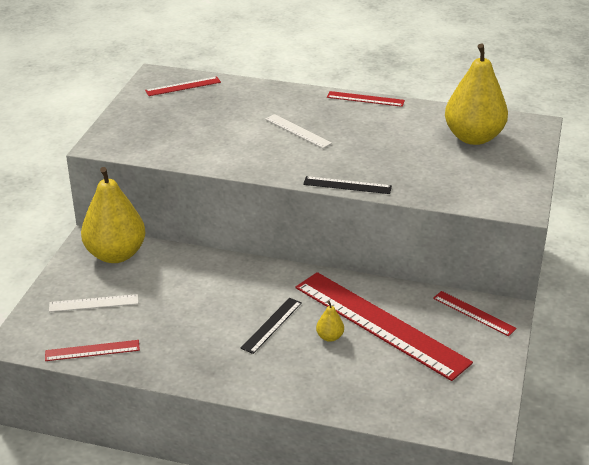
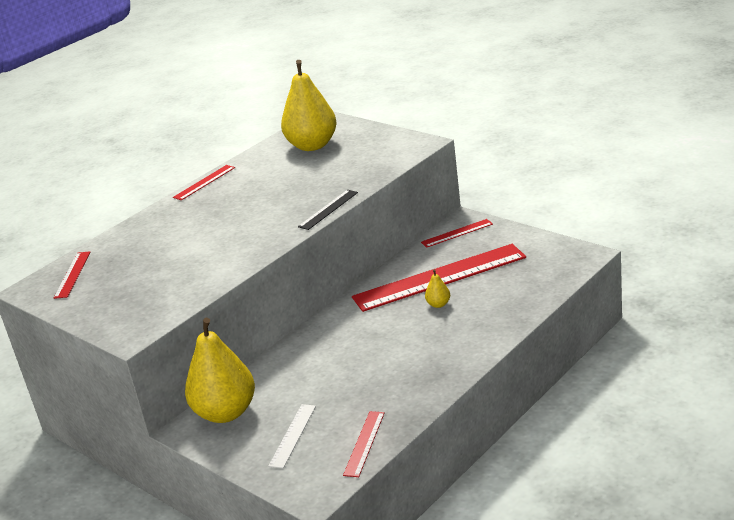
camera: 60 degrees left, 5 degrees down
(271, 325) = (402, 332): black ruler -> none
(298, 131) = (221, 221): white ruler -> none

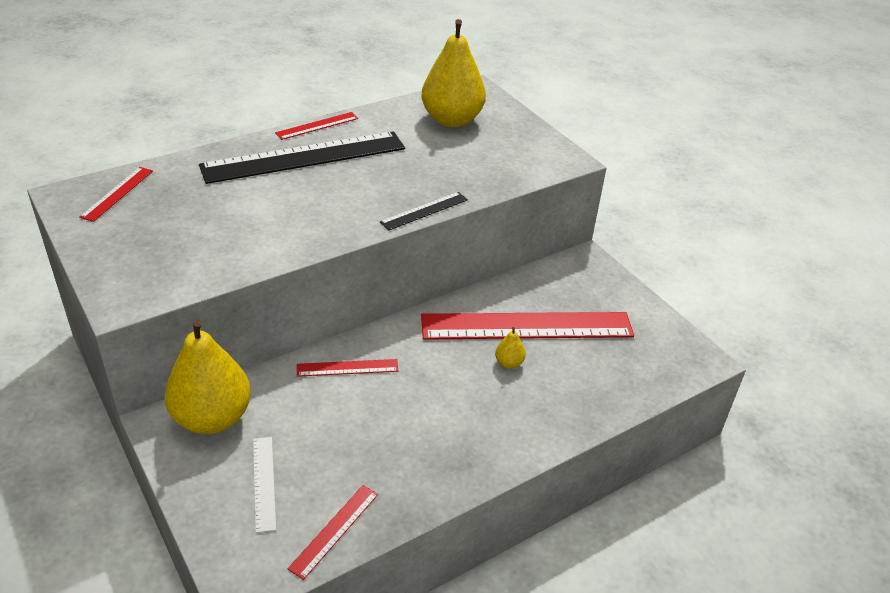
camera: 10 degrees right, 10 degrees up
(208, 205) = (304, 157): none -> black ruler
(292, 435) = (264, 483): white ruler -> white ruler turned 45 degrees counterclockwise
(457, 233) = (572, 274): red ruler -> red ruler (347, 368)

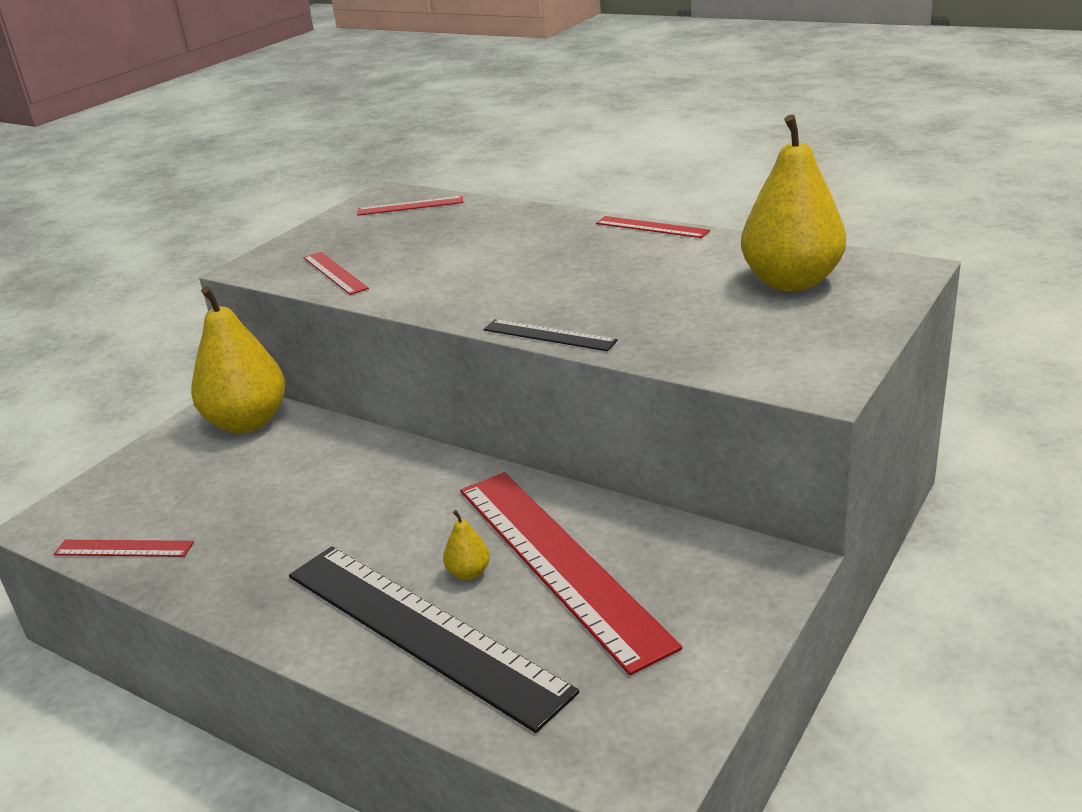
camera: 70 degrees right, 10 degrees down
(264, 483) = (173, 483): white ruler -> none
(304, 157) = (577, 244): black ruler -> black ruler (422, 630)
(347, 368) = (371, 463): red ruler -> red ruler (335, 273)

